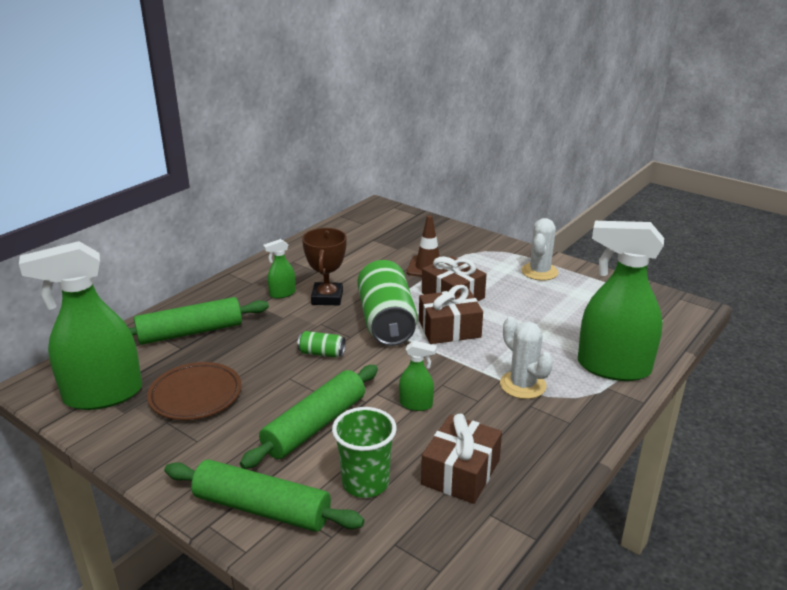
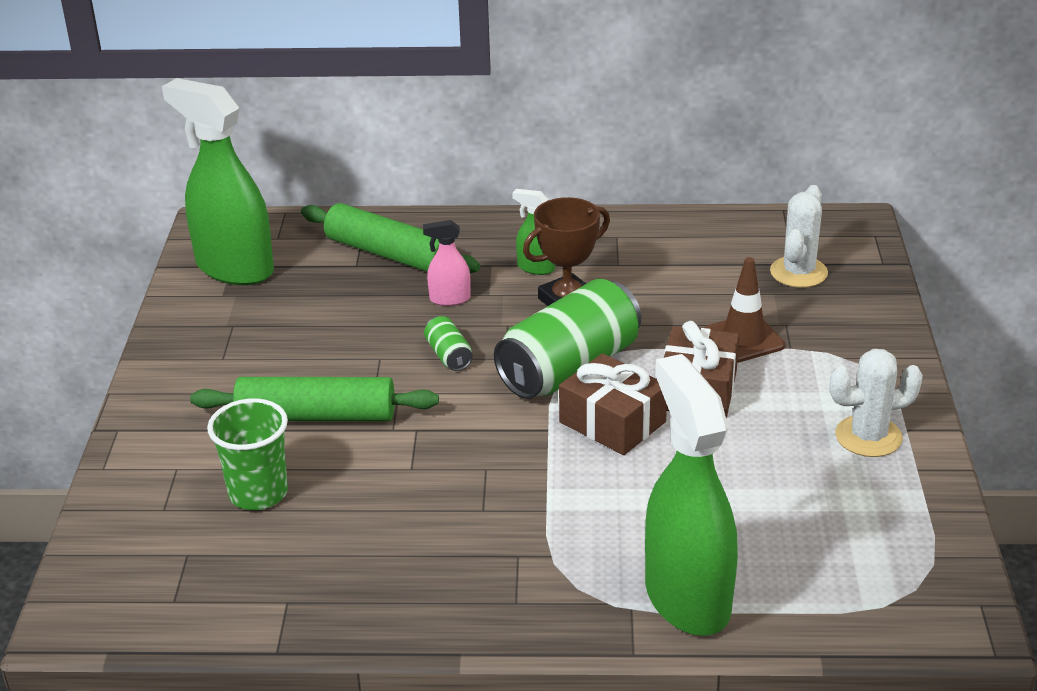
camera: 55 degrees right, 5 degrees up
(195, 395) = (289, 318): brown plate -> none
(262, 508) = (165, 448): green rolling pin -> none
(268, 331) = (449, 299): none -> pink spray bottle
(416, 404) = (425, 467): green spray bottle -> none
(461, 472) = (336, 552): brown gift -> none
(522, 385) = (554, 532): white cactus -> white cactus (798, 272)

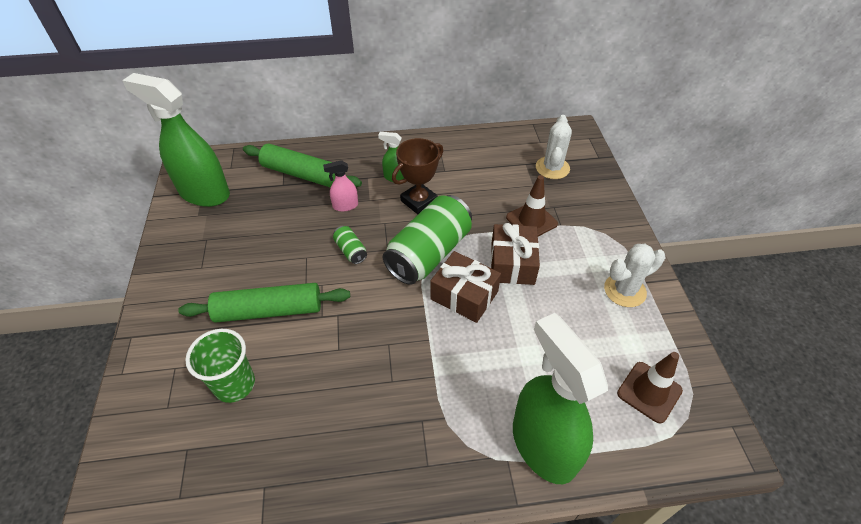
camera: 10 degrees left, 15 degrees up
(866, 556) = (649, 392): none -> brown traffic cone

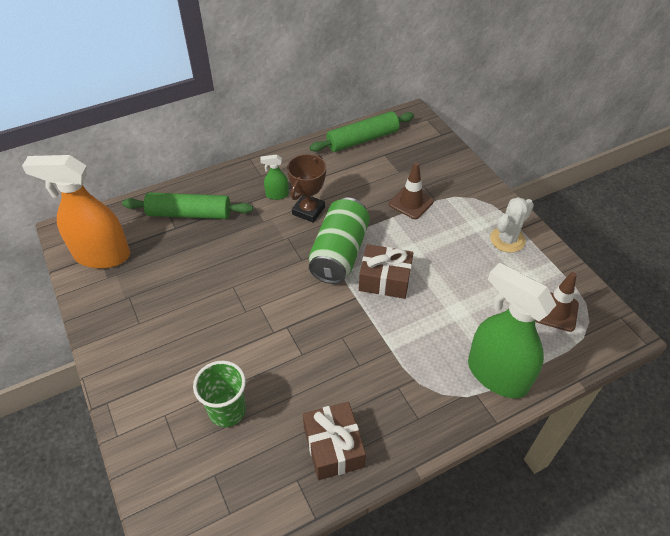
camera: 20 degrees left, 0 degrees up
(204, 193) = (102, 255): green spray bottle -> orange spray bottle
(269, 310) = (224, 341): green rolling pin -> green rolling pin (362, 139)
(345, 206) = (244, 232): pink spray bottle -> none
(351, 251) = (270, 270): green can -> none
(512, 263) = (411, 242): brown gift -> brown gift (333, 447)
(552, 168) = (408, 153): white cactus -> none

